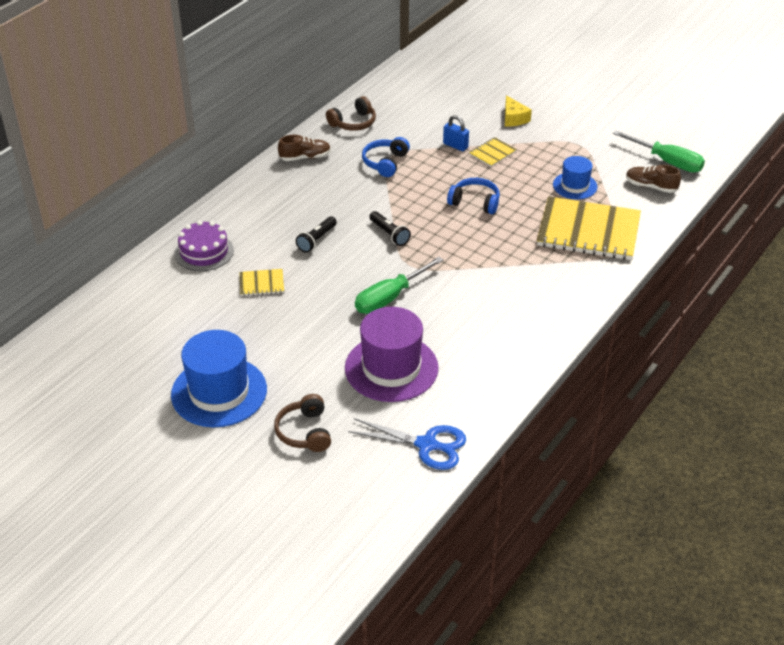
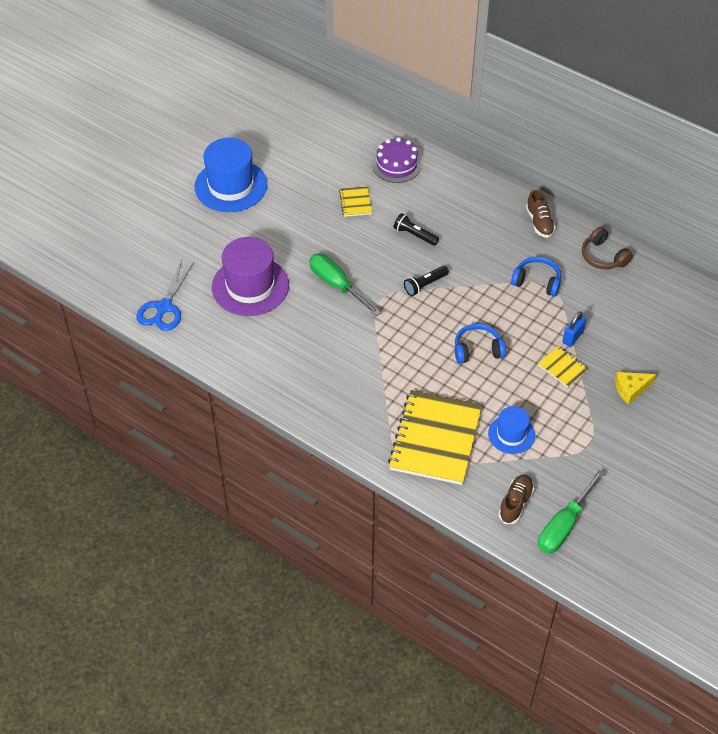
camera: 90 degrees right, 10 degrees up
(304, 432) = (185, 236): brown headphones -> none
(475, 202) = (477, 350): blue headphones -> blue headphones turned 120 degrees counterclockwise

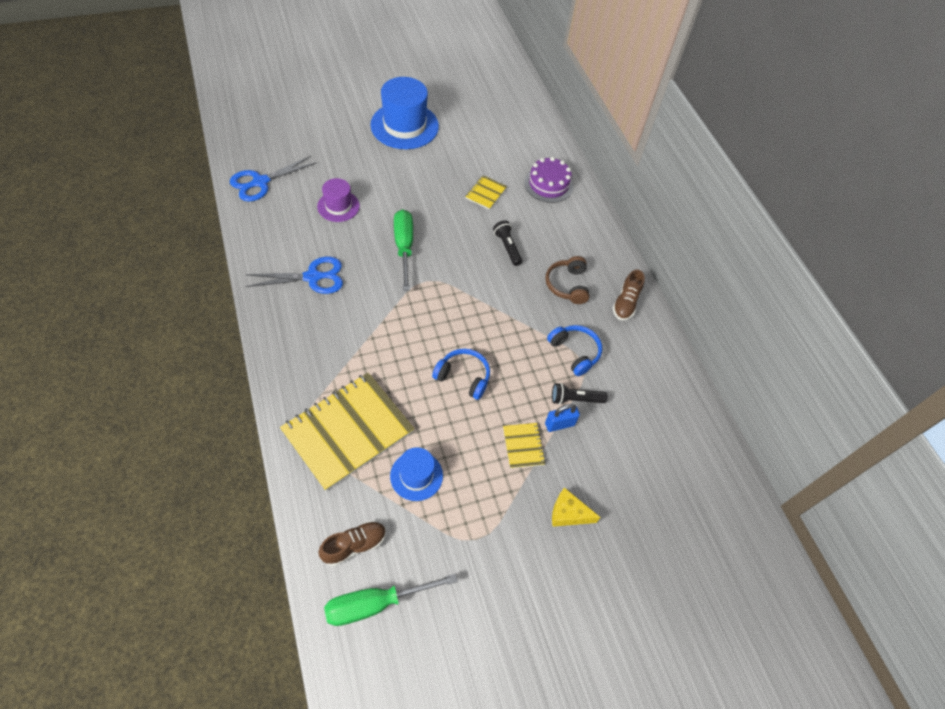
camera: 30 degrees right, 5 degrees up
(250, 286) = (338, 206): purple hat -> purple hat, size x0.56
(292, 352) = (313, 277): none -> blue scissors
(425, 285) = (475, 292): black flashlight -> black flashlight (575, 399)
(603, 256) = (657, 369): brown headphones -> brown headphones (567, 285)

